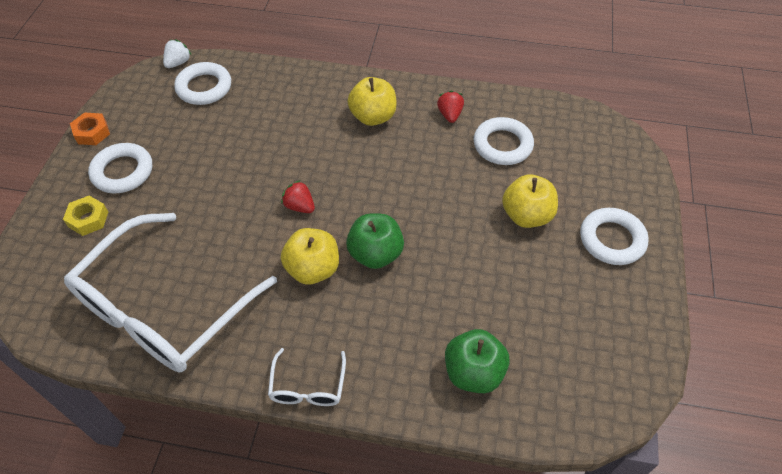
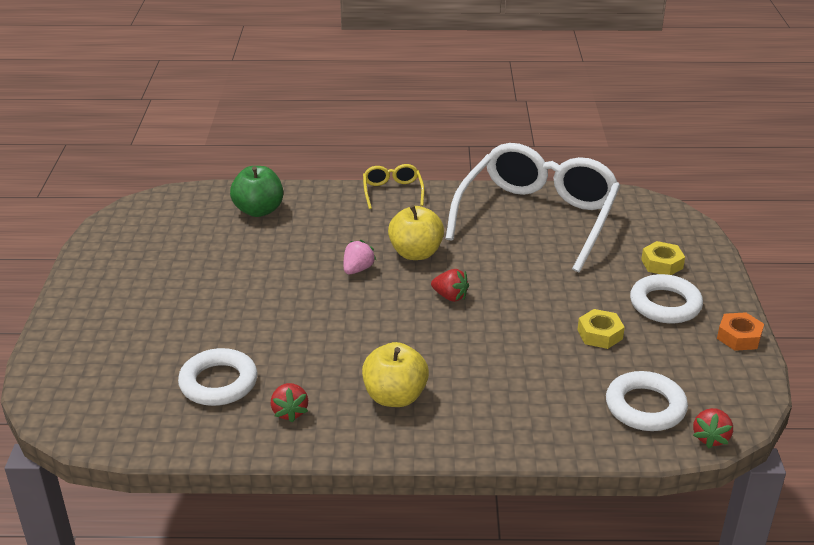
camera: 170 degrees right, 20 degrees down
(178, 63) = (710, 438): white strawberry -> red strawberry
(196, 149) = (599, 334): none -> yellow nut
(308, 387) = (392, 191): white glasses -> yellow glasses
(375, 254) = (358, 269): green apple -> pink strawberry
(526, 215) = (198, 315): yellow apple -> none
(612, 239) = (108, 305): white ring -> none

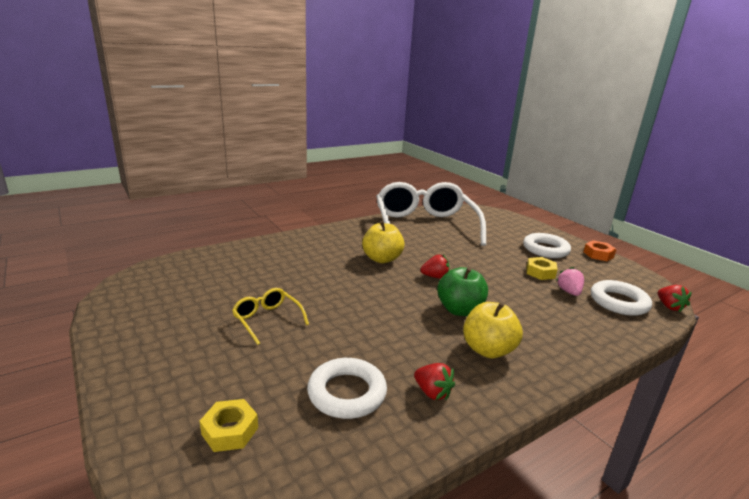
camera: 35 degrees left, 10 degrees down
(259, 210) = (240, 261): green apple -> green apple (459, 310)
(358, 269) = (356, 278): pink strawberry -> pink strawberry (569, 292)
(392, 191) = (324, 231): yellow glasses -> yellow glasses (267, 319)
(662, 264) = (515, 232): yellow nut -> yellow nut (230, 431)

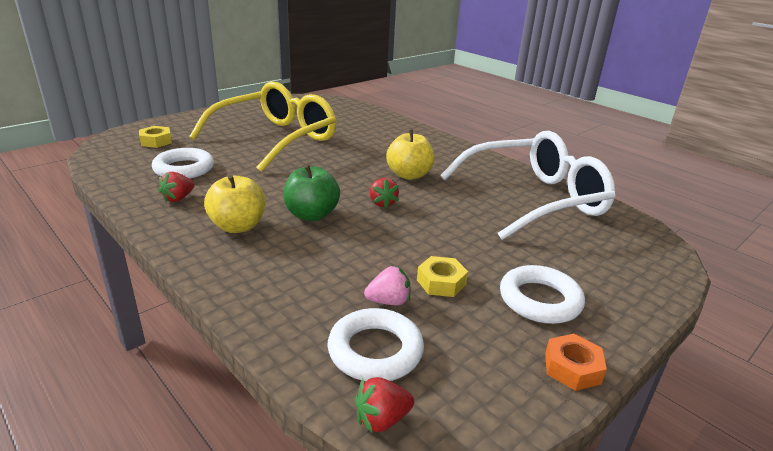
camera: 80 degrees right, 5 degrees up
(267, 319) = (276, 139): yellow glasses -> yellow glasses, size x2.42

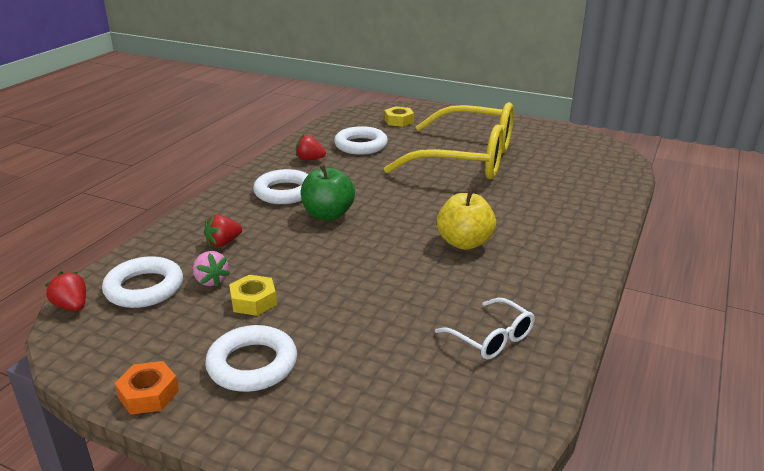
camera: 70 degrees right, 0 degrees up
(238, 226) = (284, 192): yellow apple -> white ring
(382, 203) = (382, 242): red strawberry -> red strawberry (223, 243)
(534, 199) = (491, 338): white glasses -> white glasses, size x0.41

